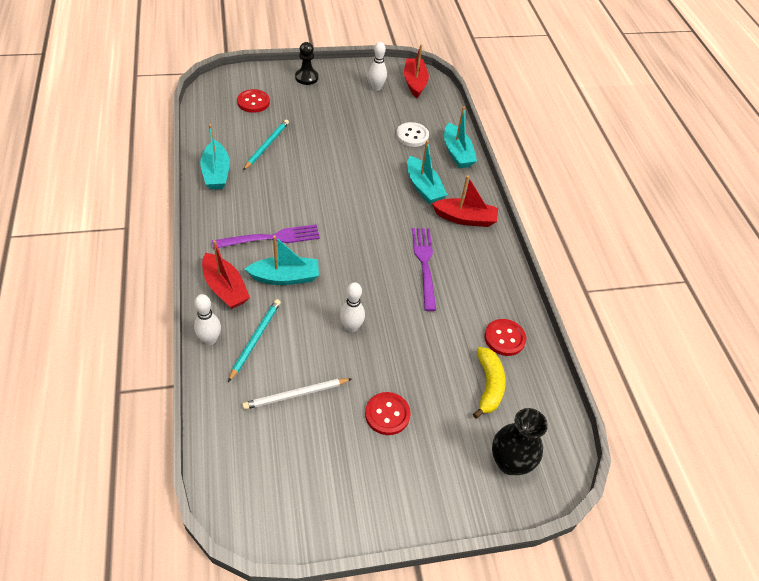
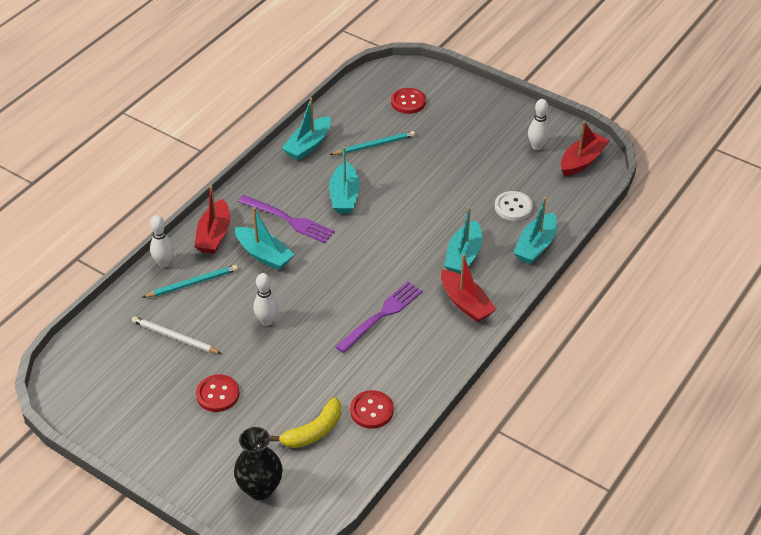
camera: 50 degrees right, 5 degrees down
(291, 195) = (344, 196): none -> turquoise boat
(306, 77) = (482, 104): black pawn -> none

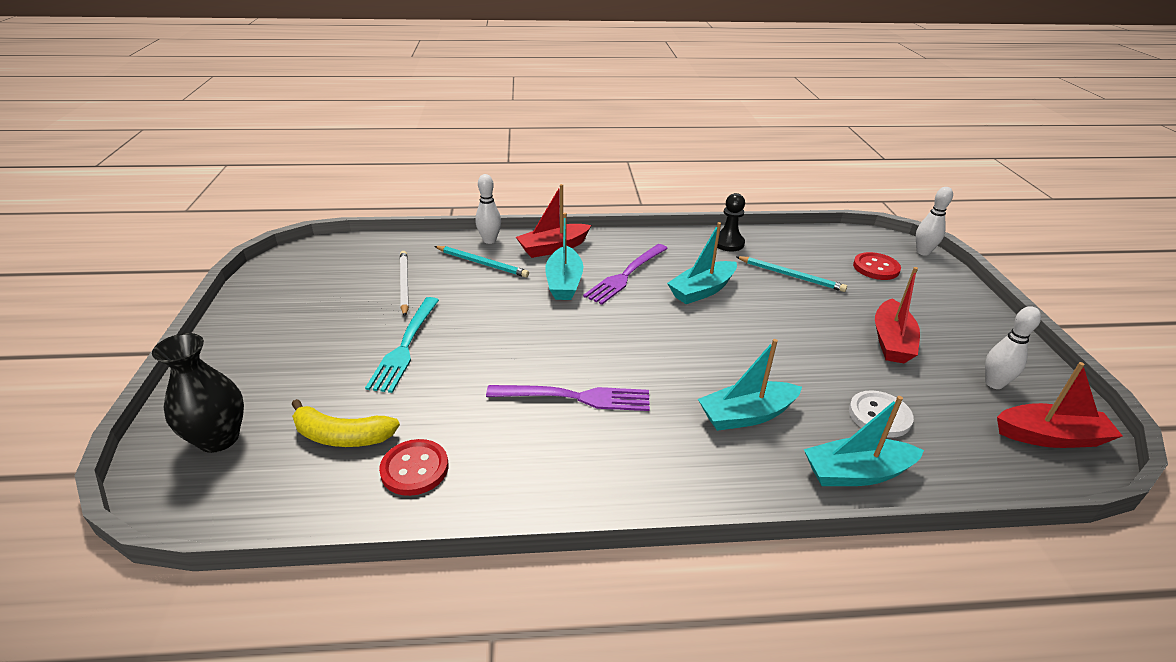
camera: 50 degrees right, 10 degrees down
(217, 394) = (348, 341): red button -> none
(253, 368) = (405, 347): none -> turquoise fork
(267, 321) = (479, 324): white bowling pin -> white bowling pin (923, 252)
(289, 220) = (626, 275): purple fork -> purple fork turned 45 degrees clockwise
(308, 145) = (728, 243): turquoise boat -> black pawn
(466, 303) = (678, 459): red boat -> red boat (891, 341)

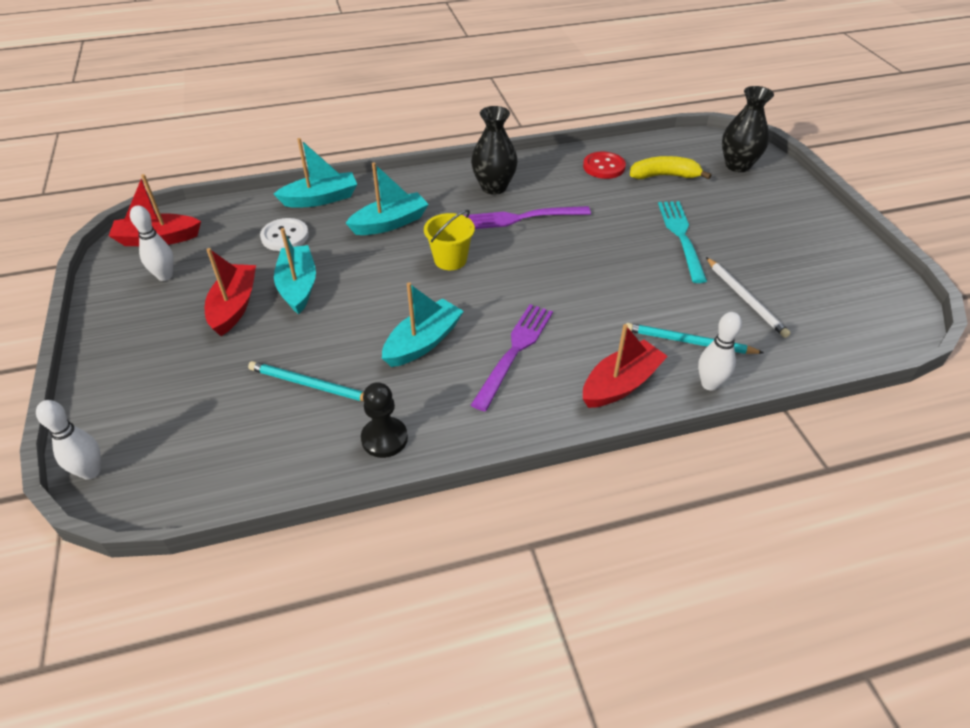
camera: 170 degrees right, 10 degrees up
(564, 283) = (581, 328): turquoise boat -> turquoise boat (298, 286)
(597, 455) = (494, 187): none -> black vase
(672, 357) = (450, 260): none -> yellow bucket
(876, 268) = (186, 421): red button -> none

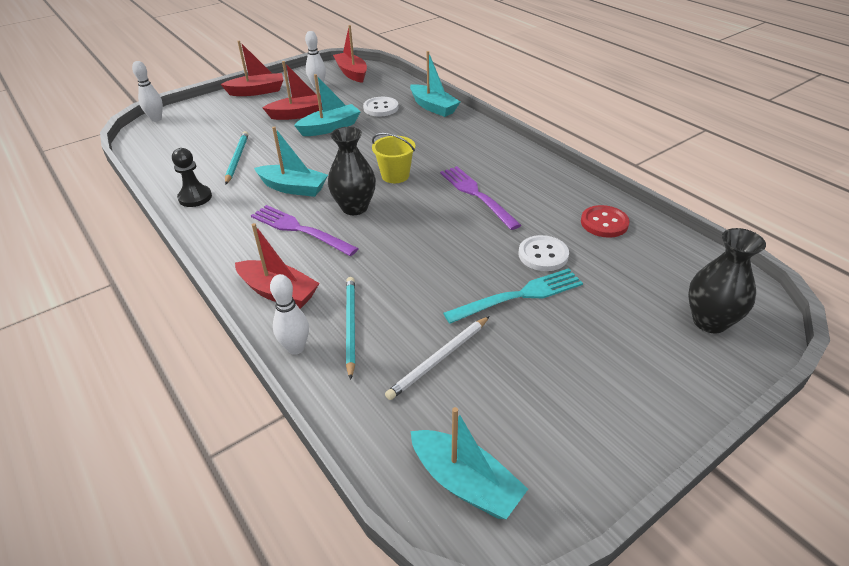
camera: 70 degrees right, 5 degrees down
(114, 339) = (257, 91): none -> red boat
(390, 223) = (424, 140): turquoise boat -> turquoise boat (465, 483)
(494, 187) = (511, 171): black vase -> black vase (354, 207)
(514, 351) = (299, 230): purple fork -> purple fork turned 150 degrees counterclockwise
(632, 209) = (543, 255): none -> white button
(664, 176) = (627, 266): yellow banana -> none

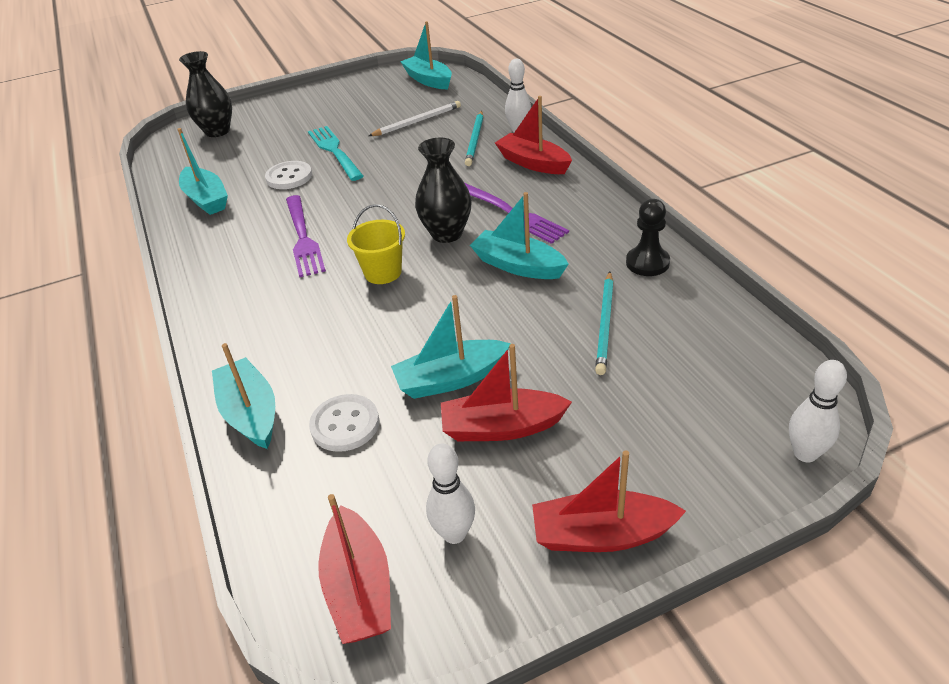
camera: 165 degrees left, 0 degrees up
(519, 295) = (334, 151): turquoise fork -> turquoise fork turned 75 degrees clockwise
(604, 223) = (206, 199): red button -> turquoise boat

